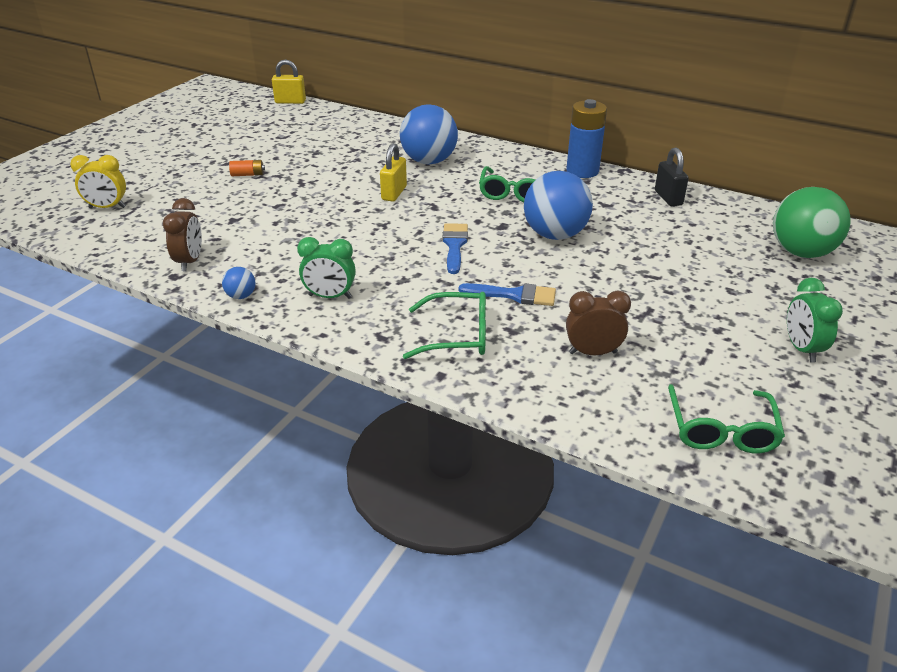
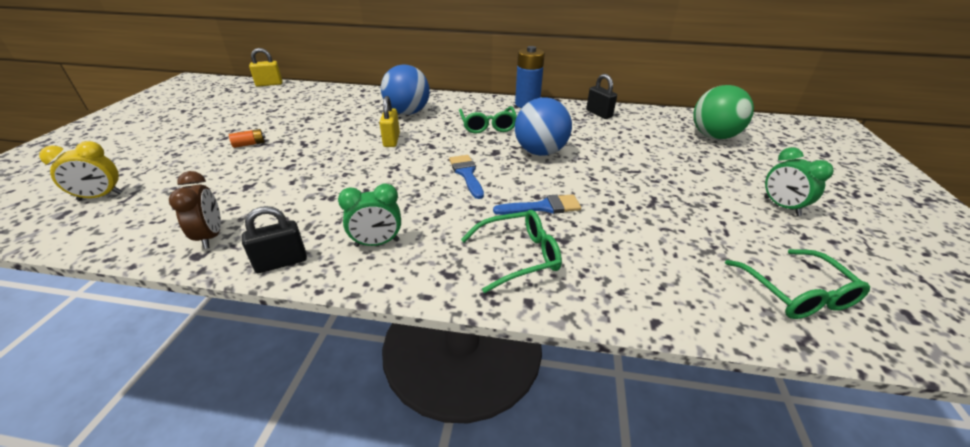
camera: 20 degrees left, 0 degrees up
(241, 296) = (281, 262): blue ball -> black padlock
(593, 353) = (642, 245): brown clock -> none

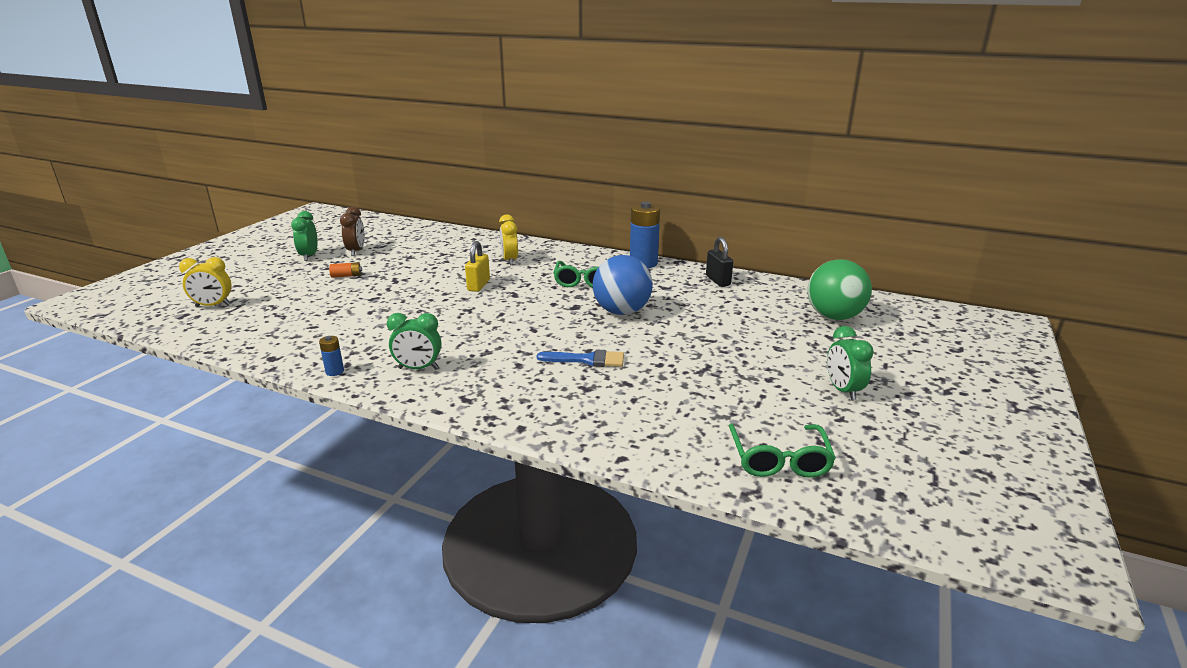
camera: 15 degrees right, 10 degrees down
(200, 127) = (309, 256): none -> green clock
(211, 236) = (288, 346): brown clock -> brown clock (356, 251)
(269, 84) = (388, 220): yellow padlock -> none
(281, 262) = (334, 371): black padlock -> blue battery
(407, 112) = (510, 260): blue ball -> yellow clock
(466, 174) = (533, 323): blue brush -> none
(518, 256) = (535, 394): green glasses -> none

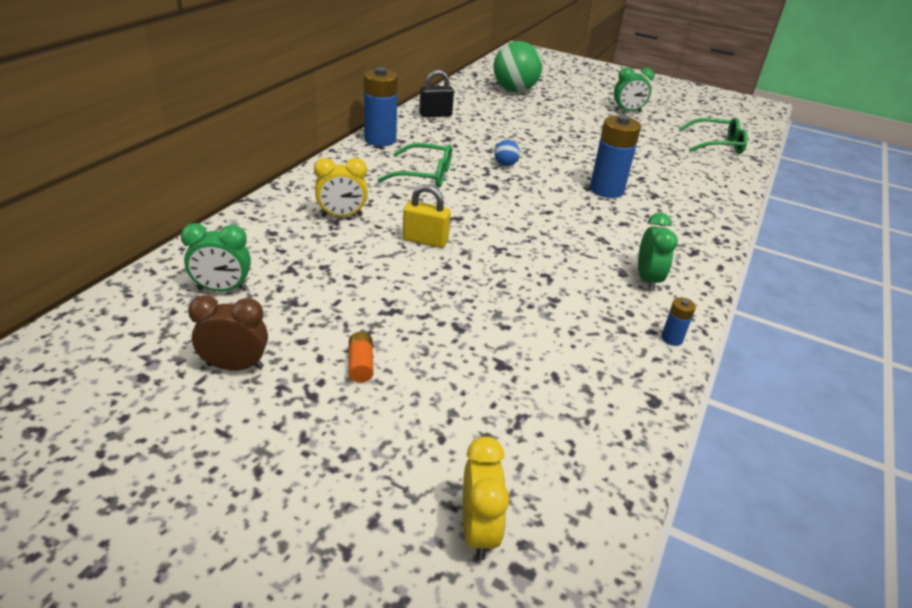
camera: 90 degrees left, 10 degrees up
(309, 256) = (235, 432): green clock -> green clock (222, 289)
(587, 360) = (606, 190): blue brush -> blue battery
(621, 312) = (505, 164): blue ball -> blue ball, size x0.43

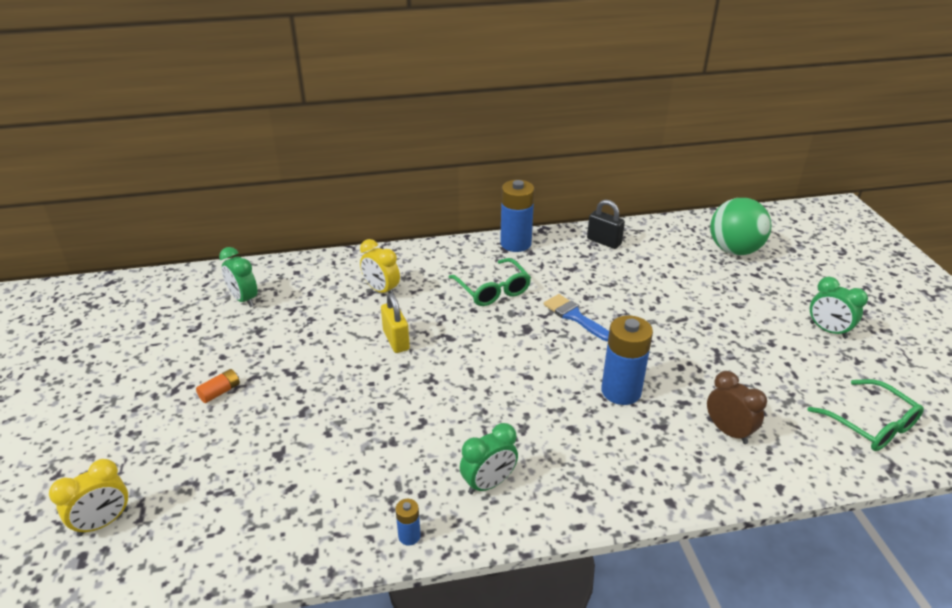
camera: 55 degrees right, 0 degrees up
(235, 366) = (176, 348): brown clock -> brown clock (728, 431)
(505, 164) = (574, 316): blue ball -> blue brush

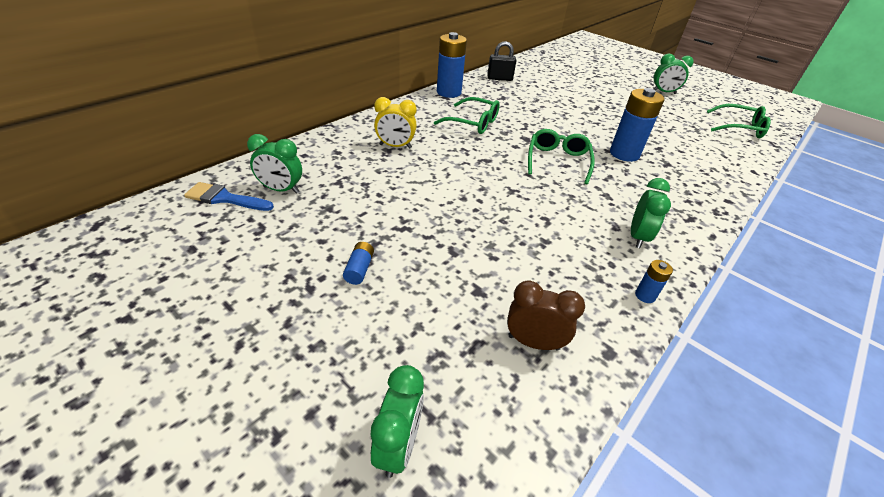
camera: 40 degrees left, 5 degrees up
(103, 522) = (398, 445): yellow clock -> green clock
(220, 392) = (359, 269): orange battery -> blue battery
(396, 340) = (453, 175): yellow padlock -> none
(524, 368) = (557, 161): none -> green glasses
(574, 316) = (542, 123): blue brush -> blue brush (225, 198)
(728, 431) = (697, 154): brown clock -> brown clock (533, 342)
(734, 250) = (571, 67): green ball -> none

